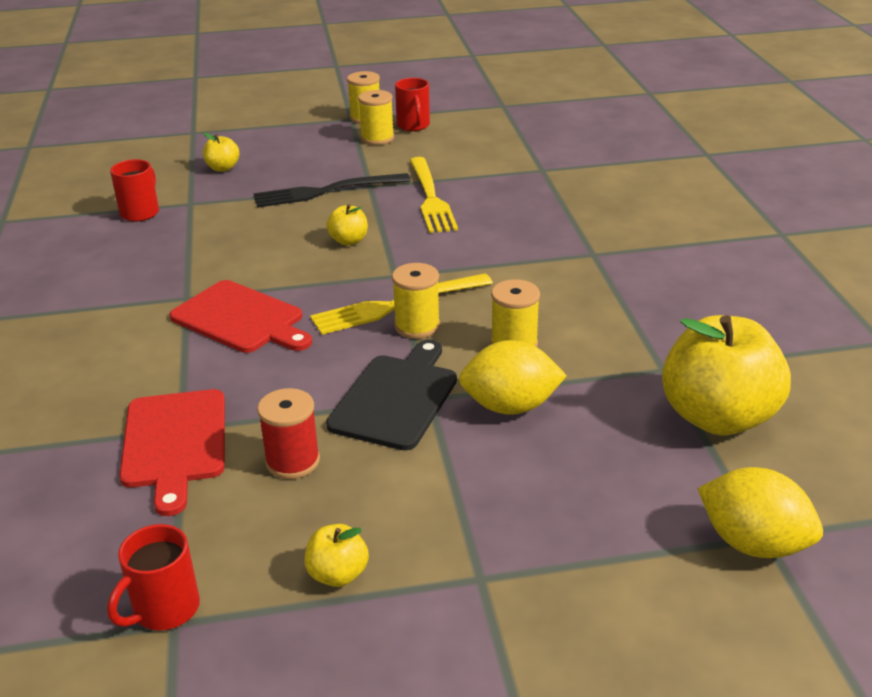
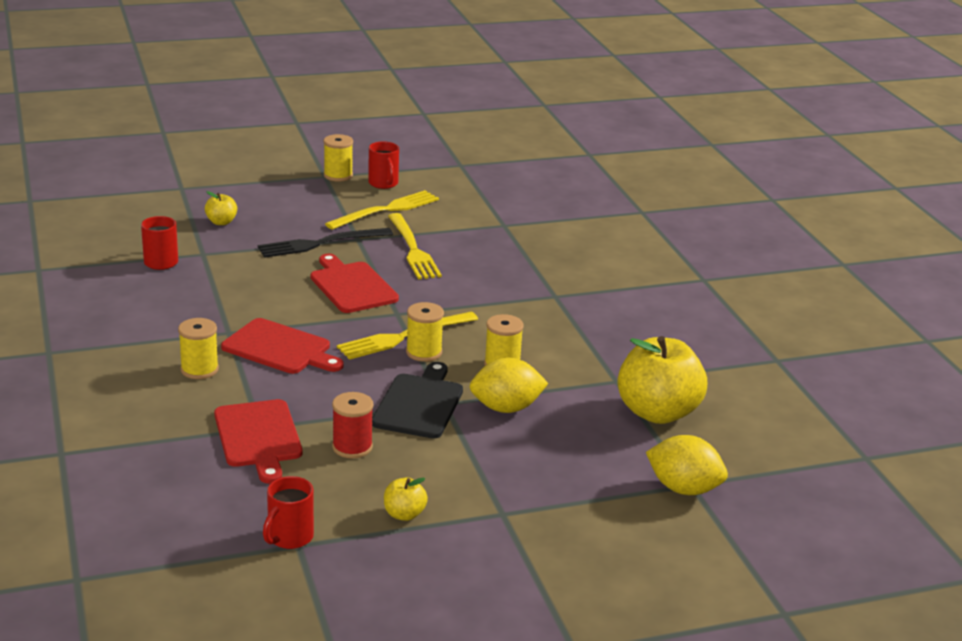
camera: 10 degrees left, 5 degrees down
(348, 241) = (351, 286): yellow apple -> red cutting board
(377, 138) = (353, 195): yellow spool -> yellow spool (199, 369)
(411, 153) = (387, 210): none -> yellow fork

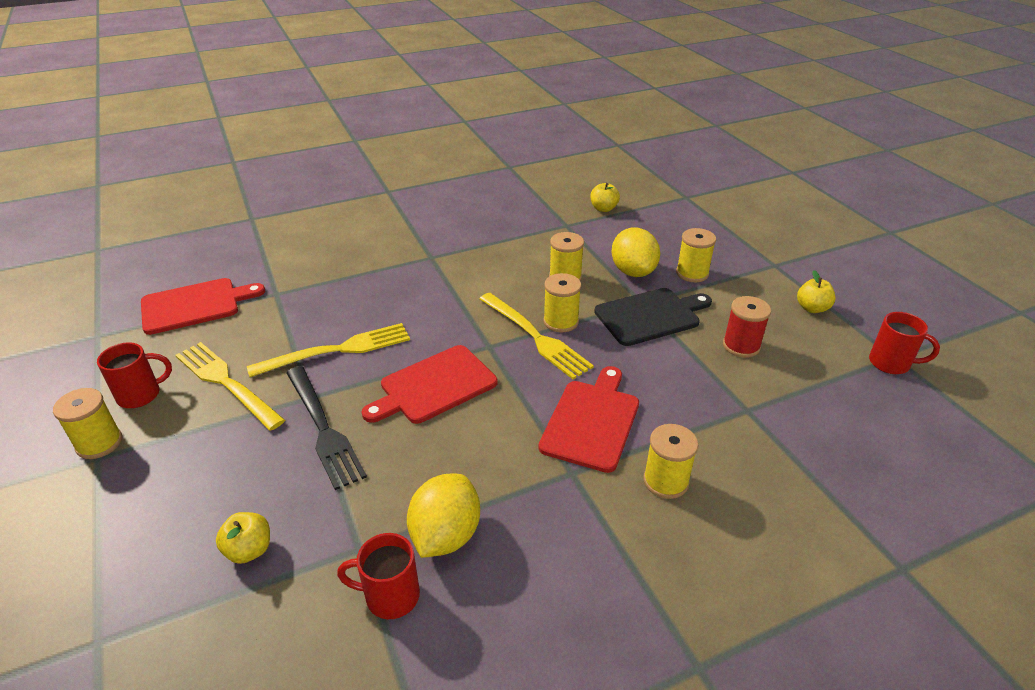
camera: 95 degrees left, 10 degrees up
(258, 437) = (764, 407): red cutting board -> red cutting board (195, 305)
(419, 404) = (650, 316): black cutting board -> black cutting board turned 150 degrees clockwise
(495, 447) = (692, 273): none -> yellow spool
(657, 412) = (603, 209): yellow apple -> yellow apple, size x0.44
(683, 489) = (693, 199): yellow lemon -> yellow lemon (445, 535)

